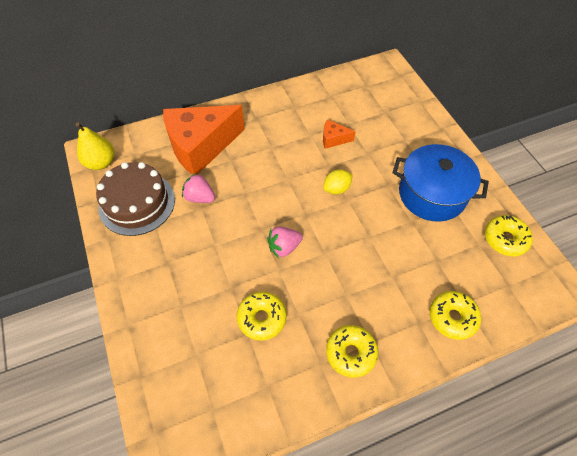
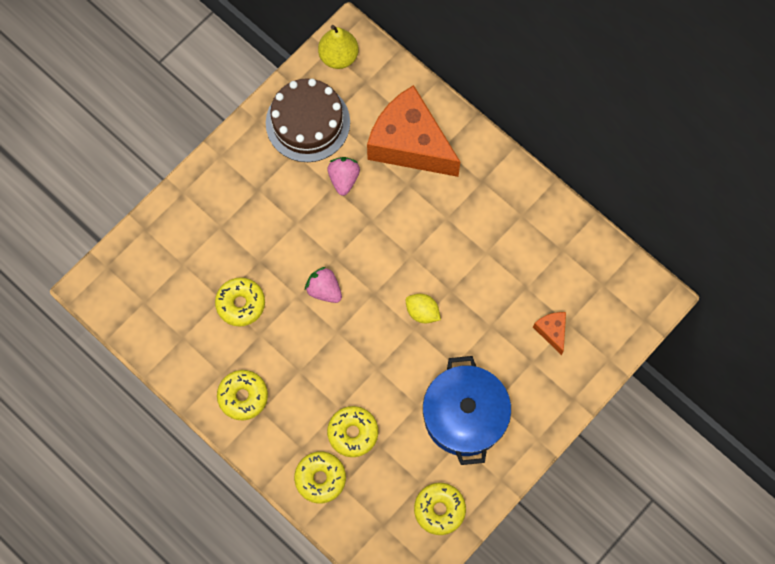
camera: 65 degrees right, 15 degrees up
(333, 139) = (492, 280): orange cheese -> orange cheese (552, 331)
(419, 275) = (353, 433): none -> yellow donut

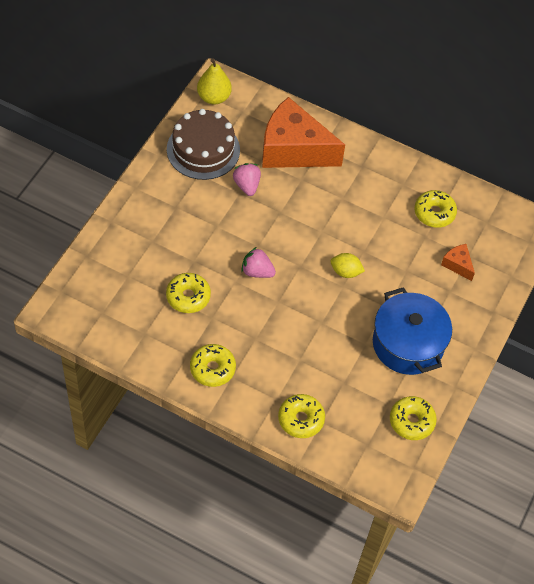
camera: 20 degrees left, 15 degrees down
(353, 433) = (317, 377): yellow donut -> yellow donut (434, 213)

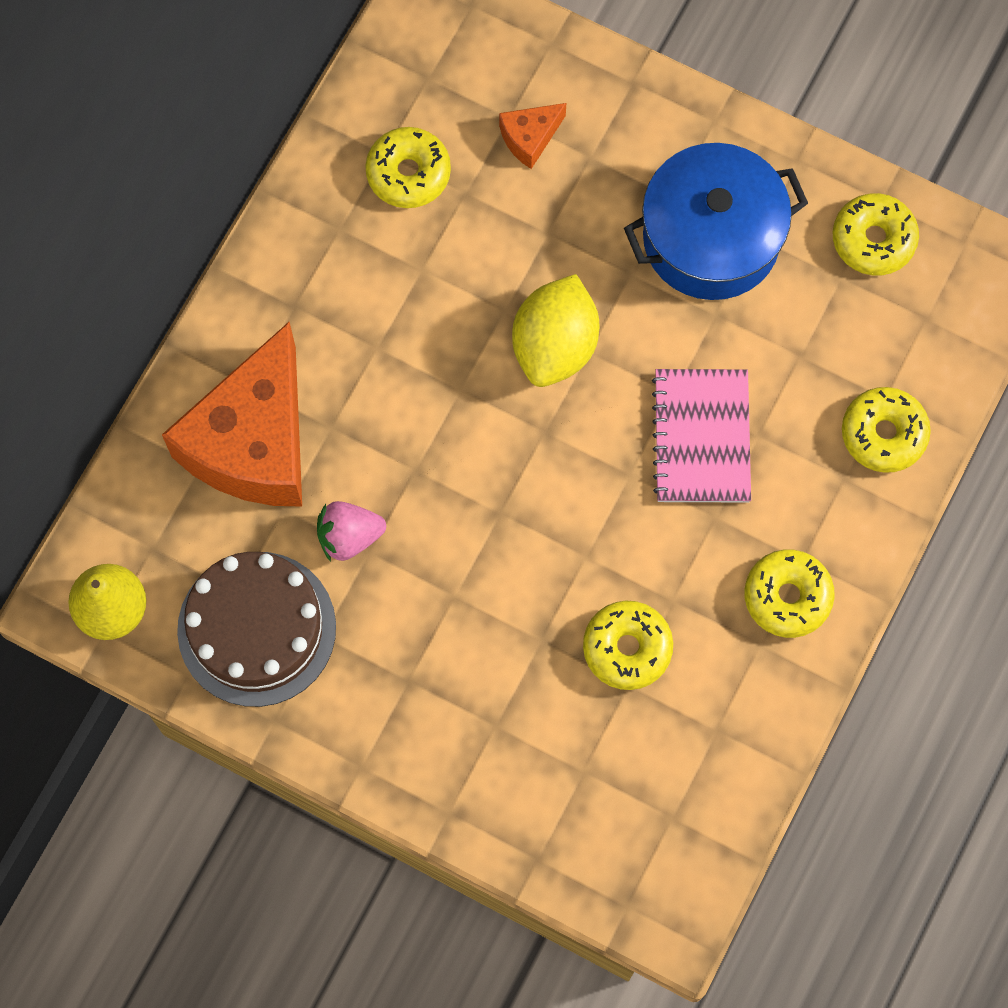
camera: 85 degrees left, 15 degrees up
(257, 271) = (561, 515): pink strawberry -> none
(298, 334) = (702, 437): none -> pink notebook
(345, 272) = (555, 345): yellow lemon -> yellow lemon, size x1.73

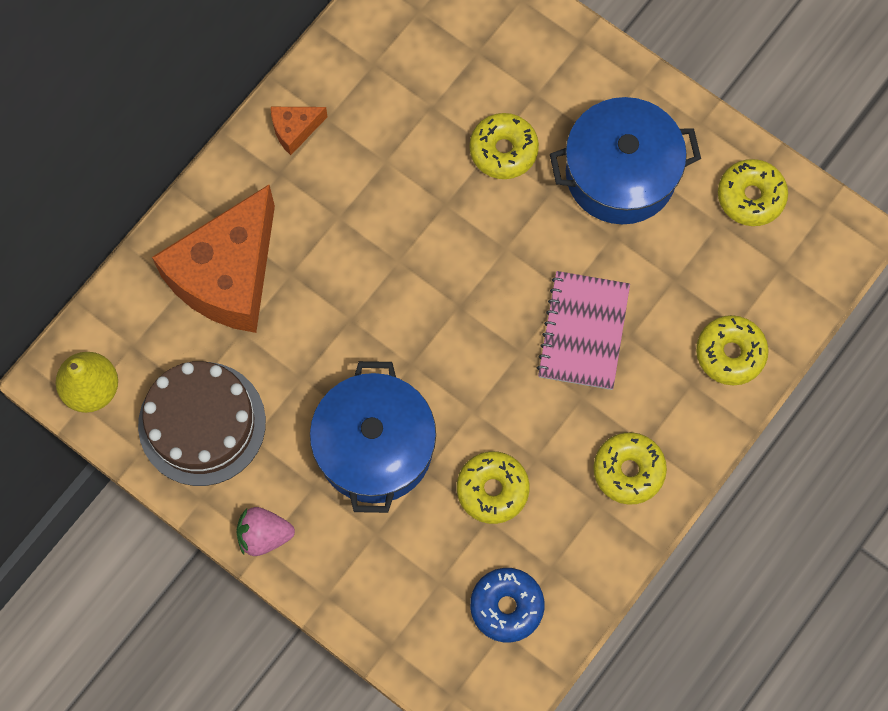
camera: 10 degrees right, 0 degrees up
(349, 537) = (288, 363): pink strawberry -> pink strawberry (264, 535)
(408, 173) = (389, 83): yellow donut -> yellow donut (503, 150)
(474, 621) = (375, 447): none -> blue pot
(530, 138) = (491, 71): orange cheese -> orange cheese (295, 130)
(555, 345) = (480, 239): yellow lemon -> none
(670, 787) = (506, 606): none -> blue donut

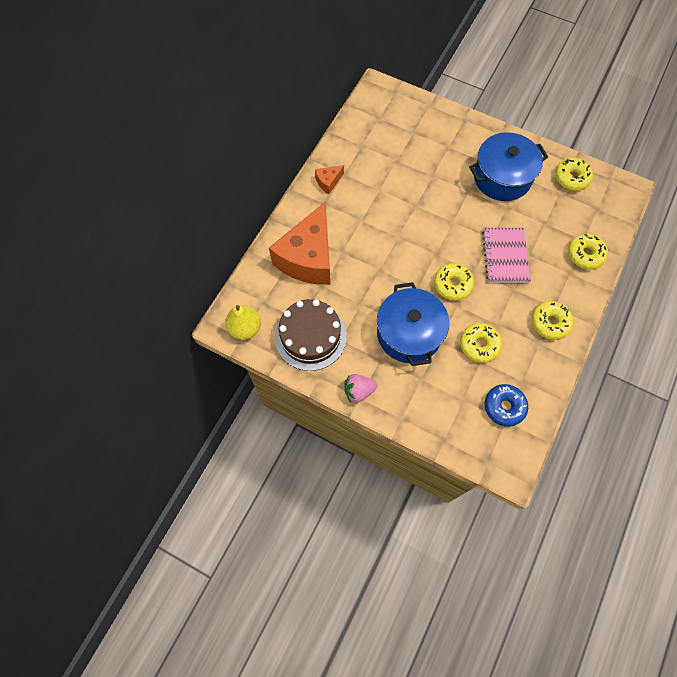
camera: 10 degrees left, 5 degrees down
(503, 150) = (439, 175): yellow donut -> yellow donut (452, 285)

